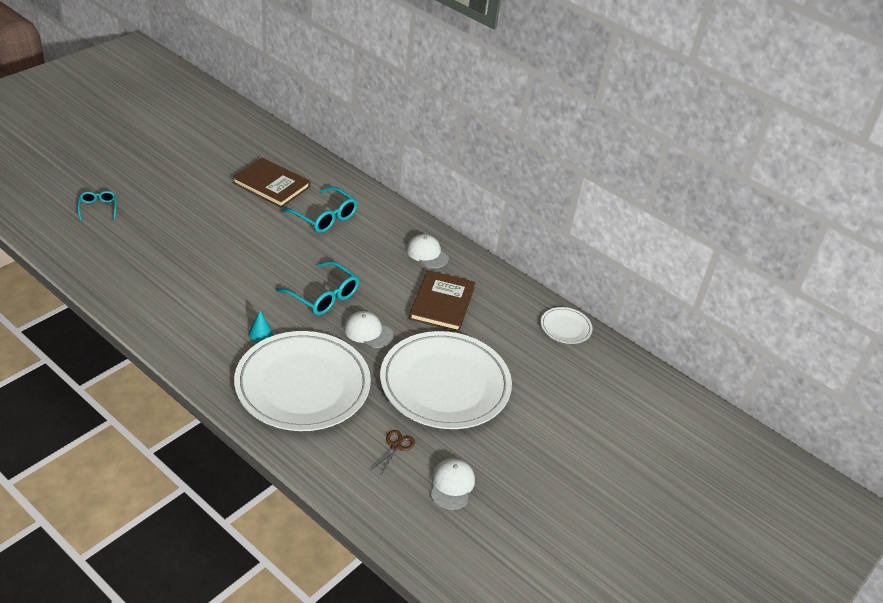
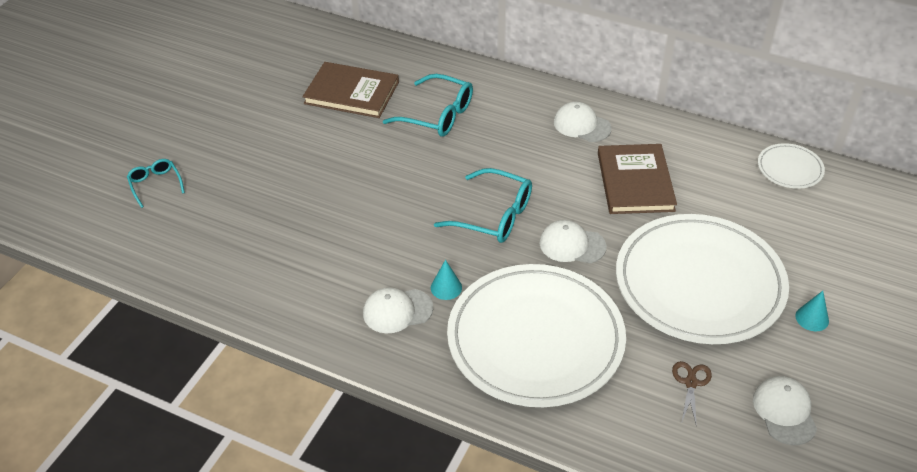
camera: 10 degrees left, 5 degrees up
(217, 338) = (397, 311): none -> white cap
(513, 432) = (812, 318): none -> turquoise cone

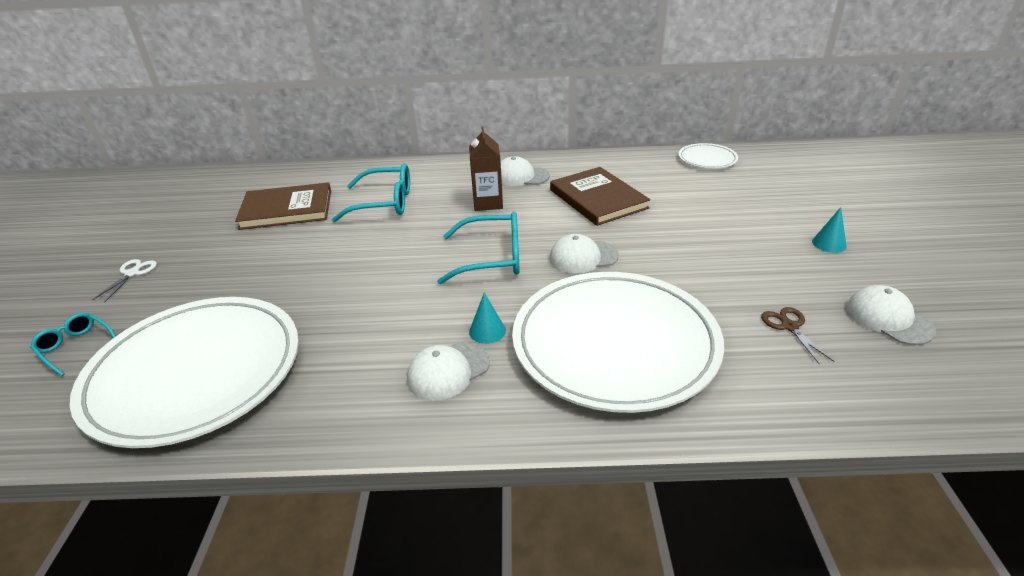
camera: 25 degrees left, 10 degrees down
(210, 124) = (132, 273): none -> white scissors
(529, 149) = (488, 203): none -> brown carton
(699, 283) = (717, 249): white plate -> white plate (195, 373)

